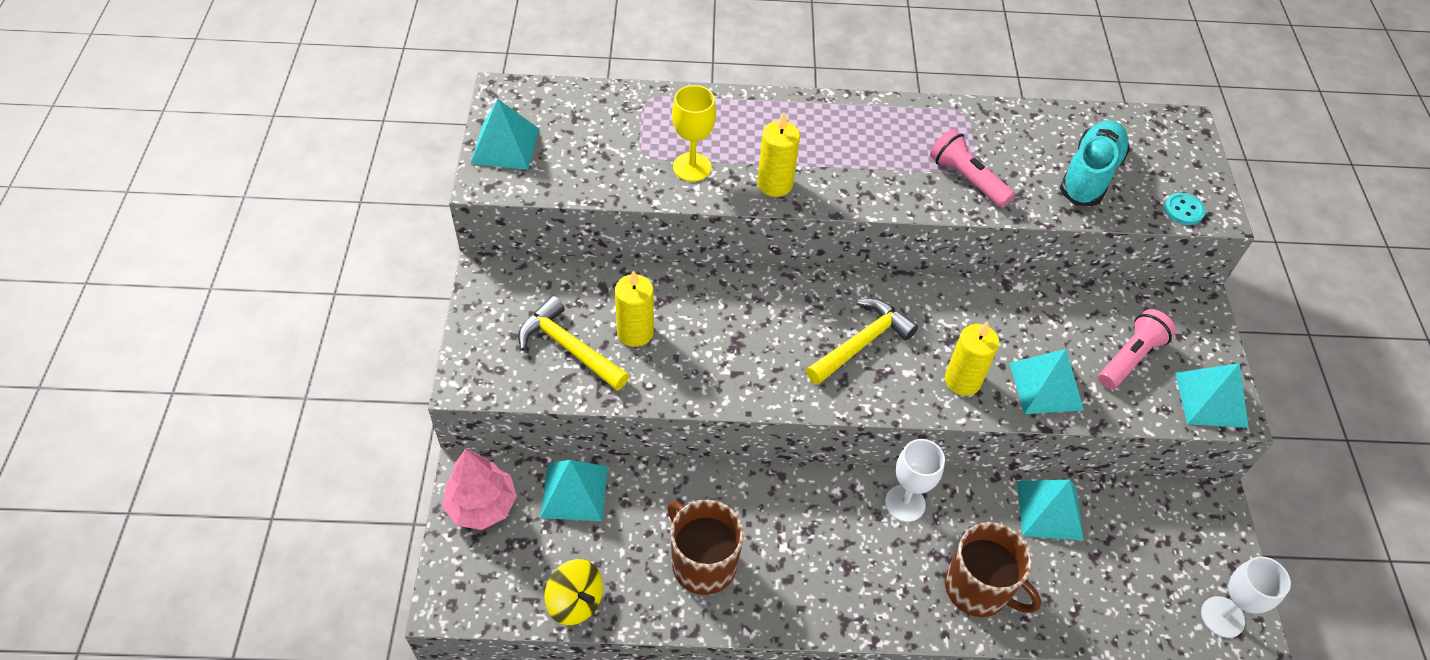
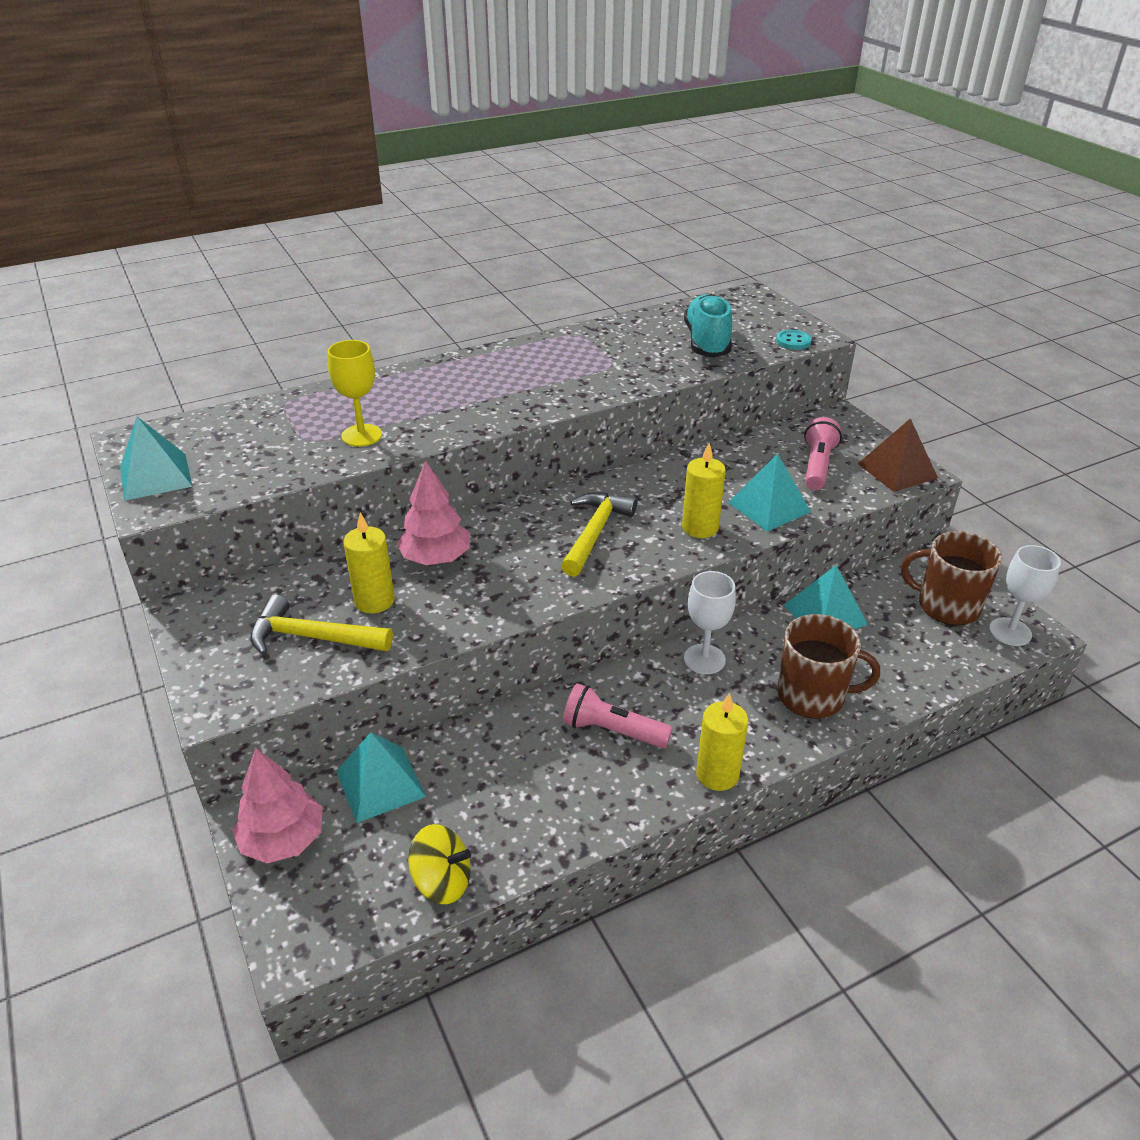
camera: 25 degrees left, 15 degrees down
(703, 563) = (553, 787): brown mug -> brown mug (947, 606)
(708, 309) = (436, 558): none -> pink tree
(775, 184) = (449, 424): yellow candle -> yellow candle (717, 774)
(966, 179) = (613, 372): pink flashlight -> pink flashlight (612, 731)
(1211, 399) = (897, 470): turquoise pyramid -> brown pyramid

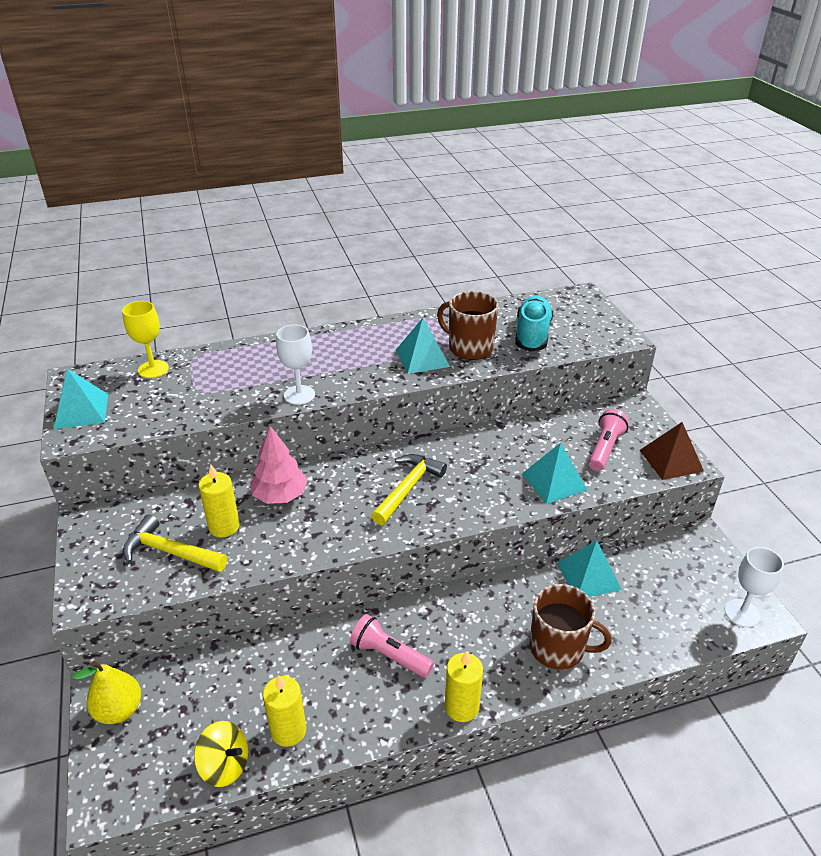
camera: 10 degrees right, 0 degrees up
(283, 840) = (119, 710): pink tree -> yellow pear
(361, 435) = (239, 392): yellow goblet -> yellow goblet (153, 369)
(380, 783) = (202, 674): turquoise pyramid -> turquoise pyramid (422, 358)
(700, 527) = (492, 493): yellow candle -> yellow candle (288, 730)
(704, 659) = (479, 602): white goblet -> white goblet (299, 395)
(793, 341) = (603, 341): turquoise button -> none
(947, 606) = (693, 582): brown mug -> brown mug (469, 348)

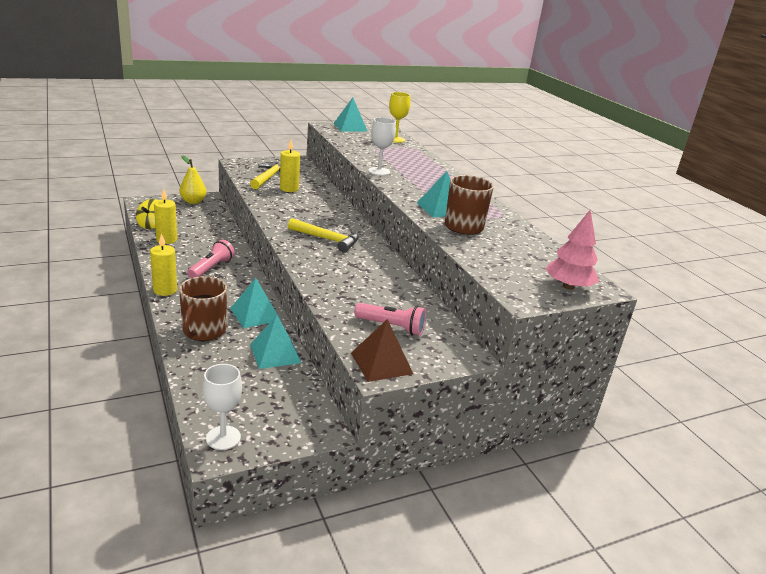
camera: 80 degrees right, 10 degrees down
(280, 495) = (317, 202): pink tree -> pink tree (568, 286)
(532, 335) = (501, 254): turquoise shoe -> none
(554, 481) = (341, 296): turquoise pyramid -> turquoise pyramid (255, 314)

